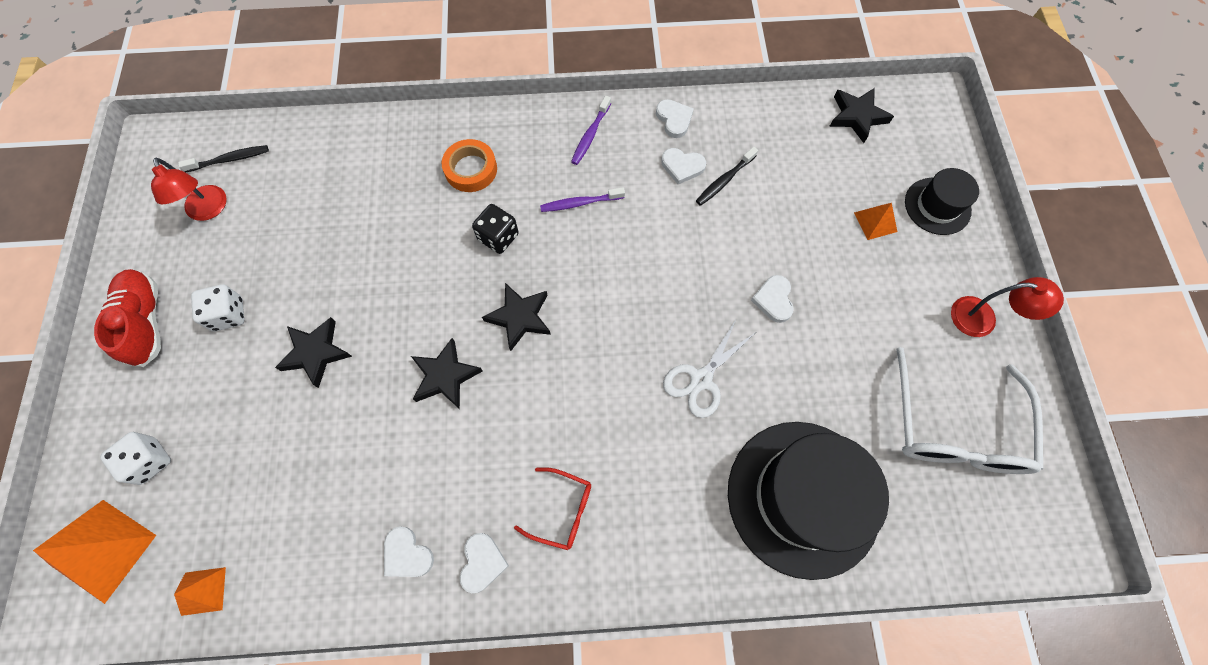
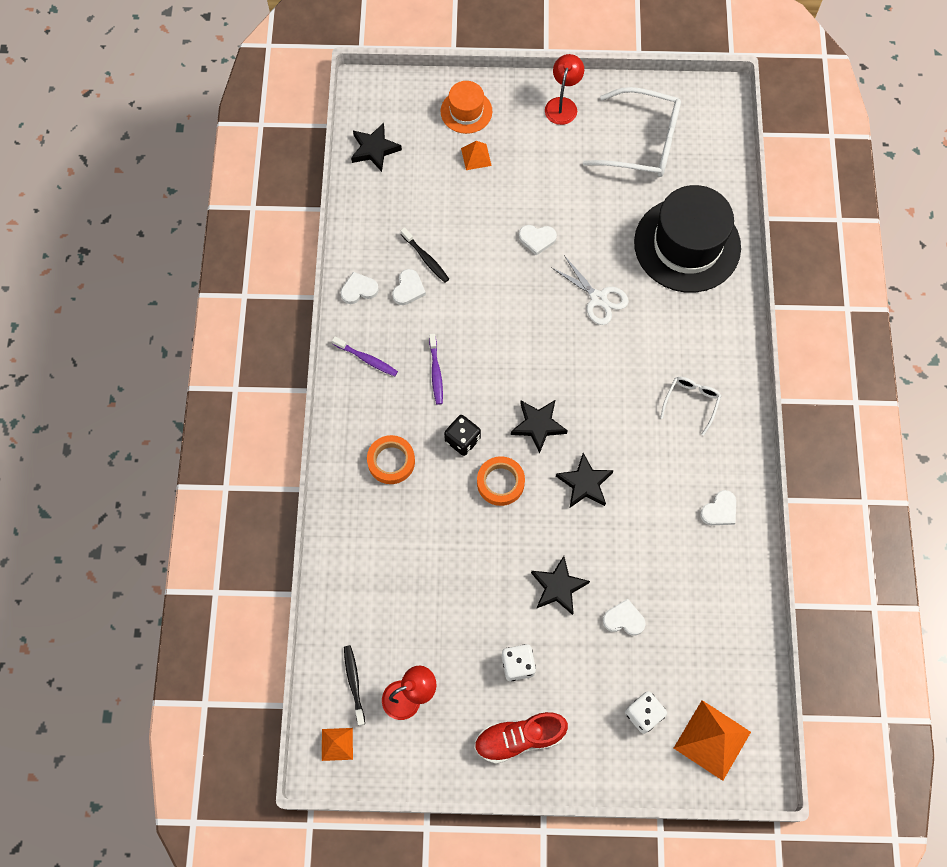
camera: 85 degrees left, 0 degrees up
(203, 591) = (743, 657): orange pyramid -> orange pyramid (337, 744)
(446, 281) = (500, 482): none -> orange tape
(482, 563) = (726, 458): white heart -> white heart (624, 619)
(563, 510) = (691, 402): red glasses -> white glasses
(937, 206) = (466, 111): black hat -> orange hat

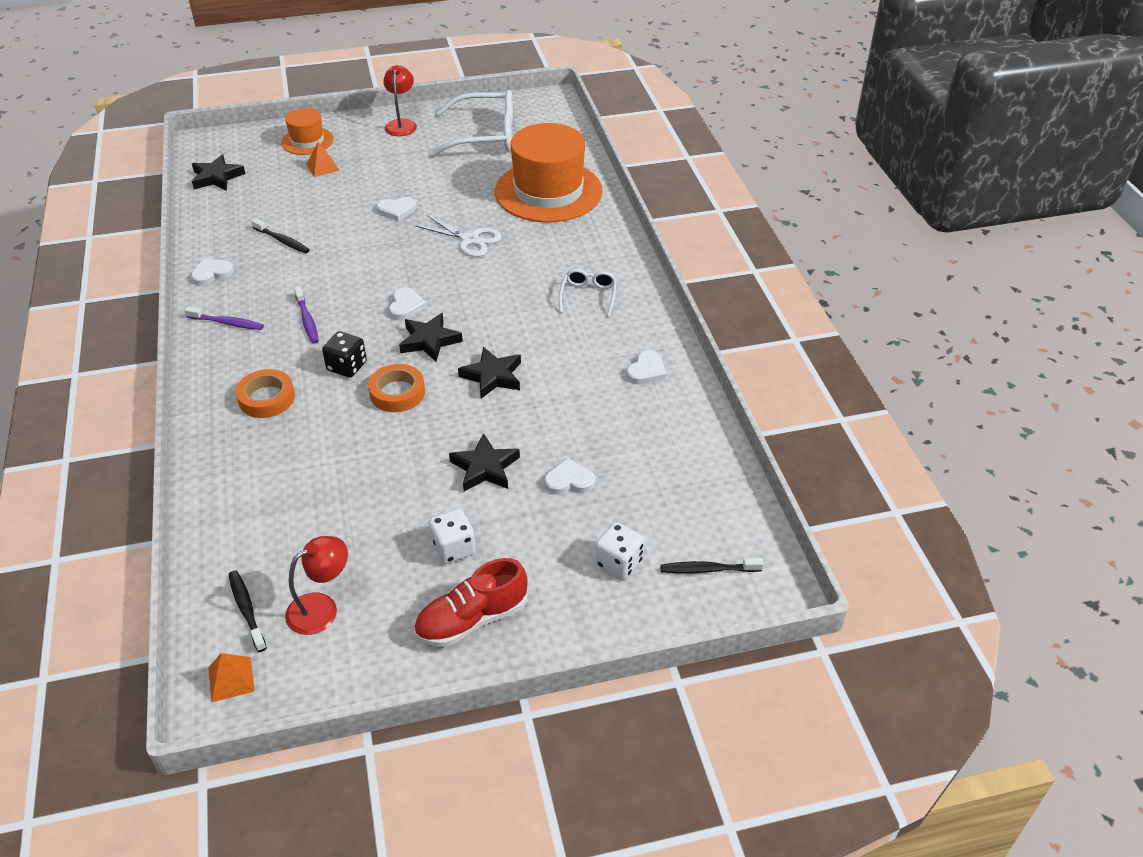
camera: 15 degrees left, 25 degrees down
(408, 289) = (266, 265): white heart -> white heart (406, 306)
(687, 245) = (548, 191): black hat -> orange hat
(712, 740) = (708, 569): orange pyramid -> black toothbrush

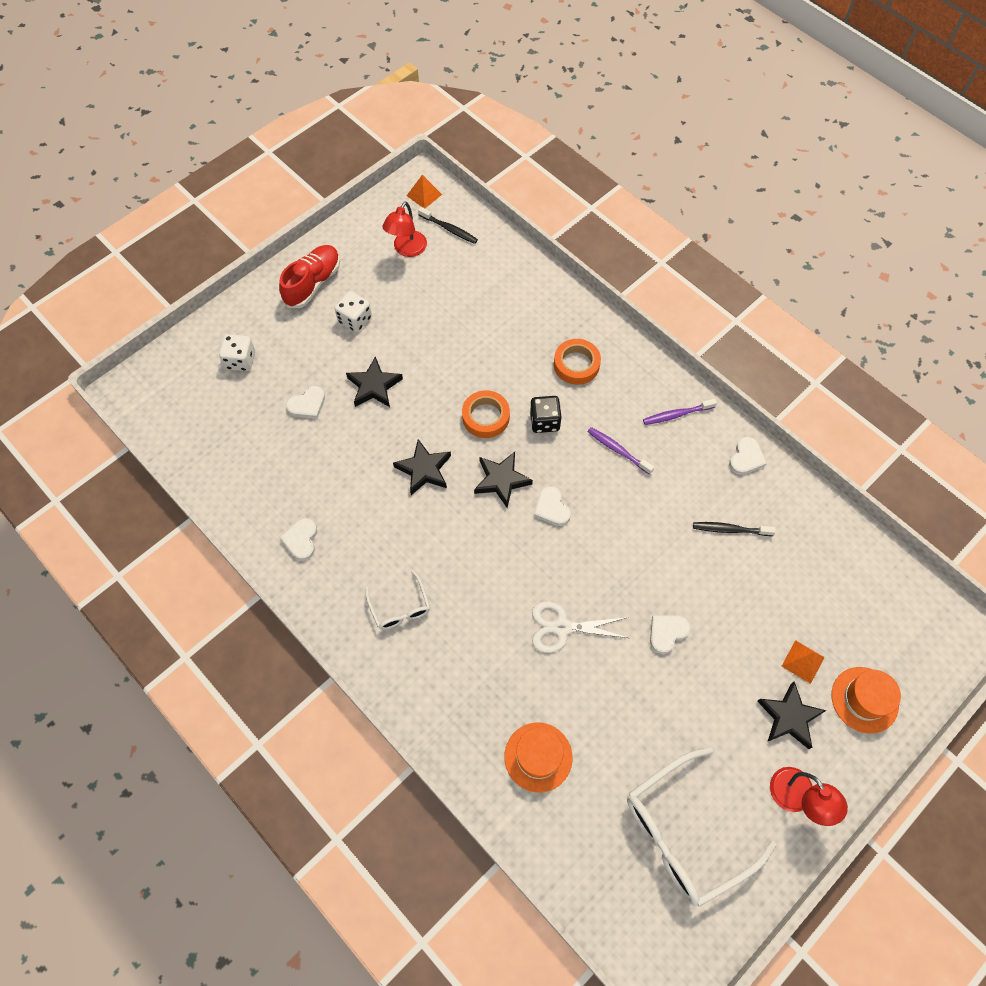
camera: 150 degrees right, 20 degrees up
(217, 177) = (885, 584): black star -> black star (789, 717)
(548, 191) = (538, 757): orange hat -> orange hat, size x0.51
(708, 569) = (178, 383): black toothbrush -> none

